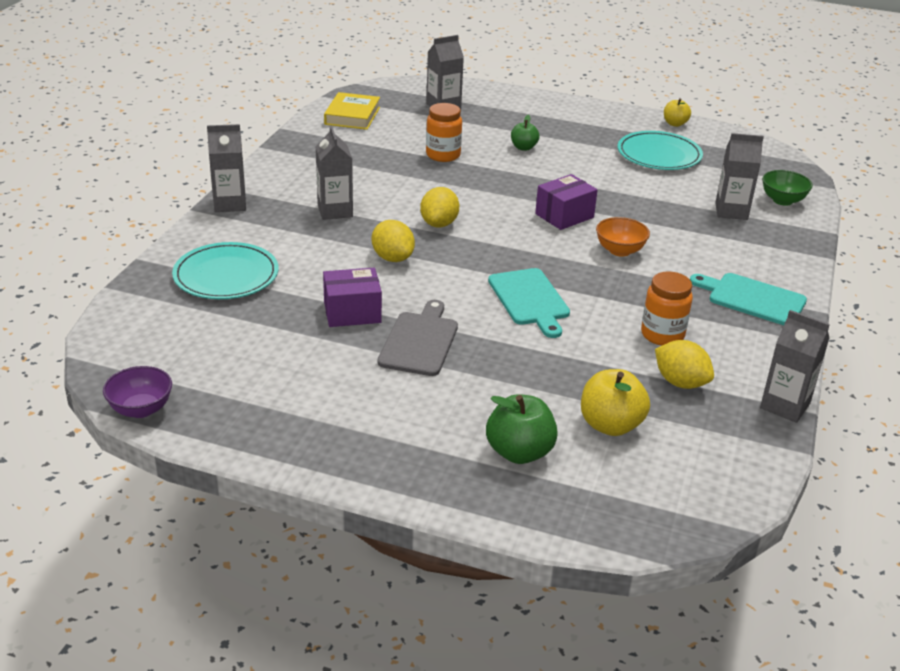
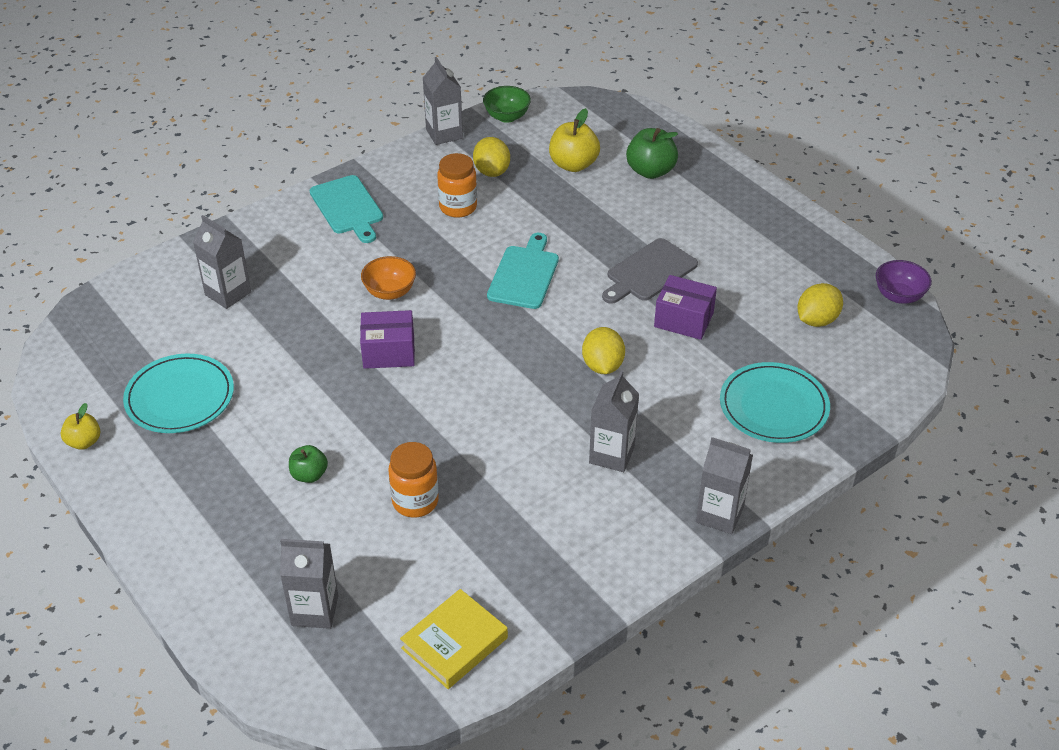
camera: 145 degrees left, 10 degrees up
(439, 224) = (520, 392): yellow lemon -> yellow lemon (817, 320)
(782, 200) = (161, 286): green bowl -> green bowl (507, 117)

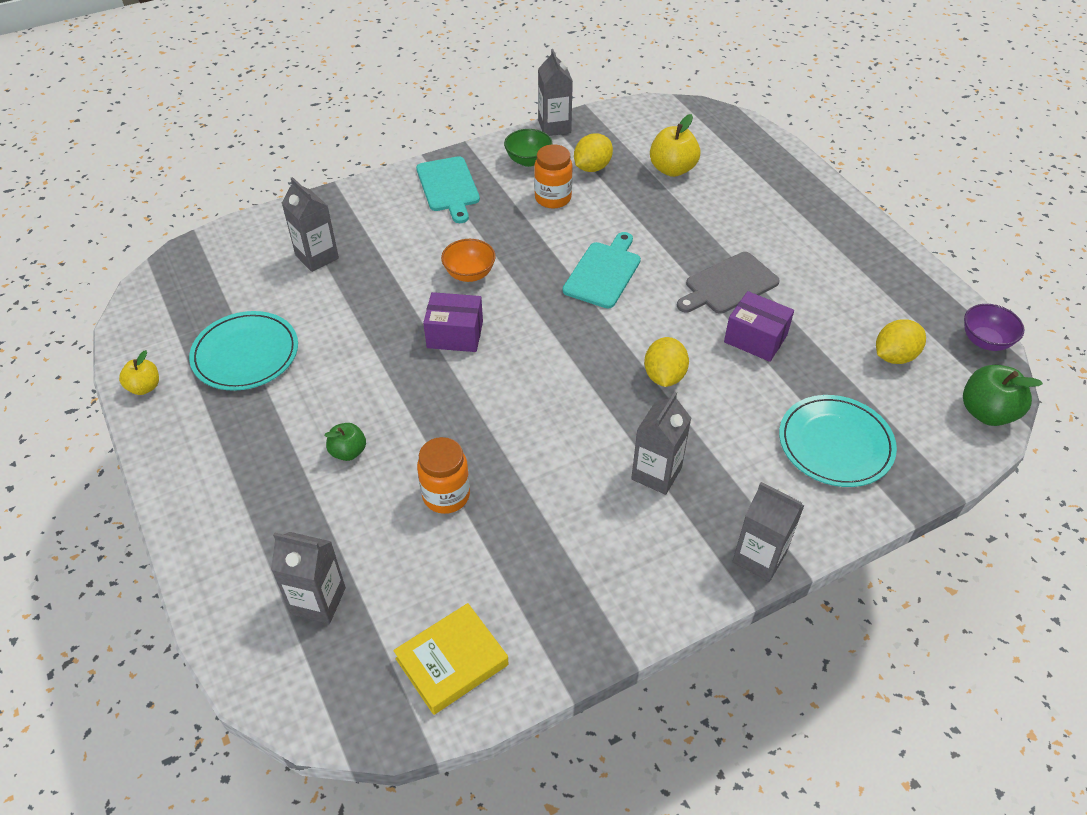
camera: 10 degrees right, 5 degrees up
(492, 172) = (592, 167): yellow lemon -> yellow lemon turned 45 degrees clockwise
(507, 117) = (617, 117): green bowl -> green bowl (528, 160)
(650, 171) = (747, 184): green apple -> green apple (987, 412)

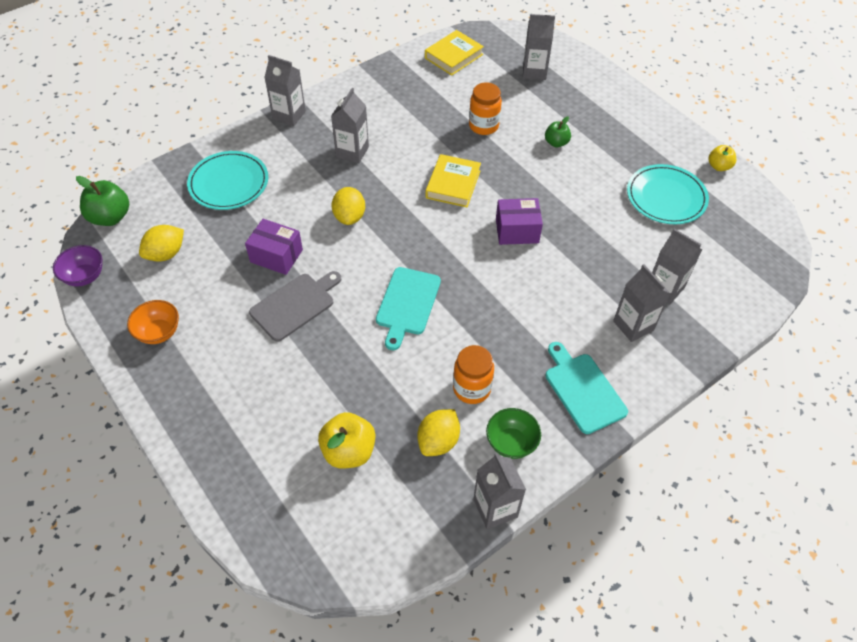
camera: 170 degrees right, 5 degrees up
(371, 229) = (633, 325): none -> grey carton
(469, 274) = (525, 287): orange bowl -> orange bowl (158, 332)
(518, 405) = (453, 184): none -> yellow book

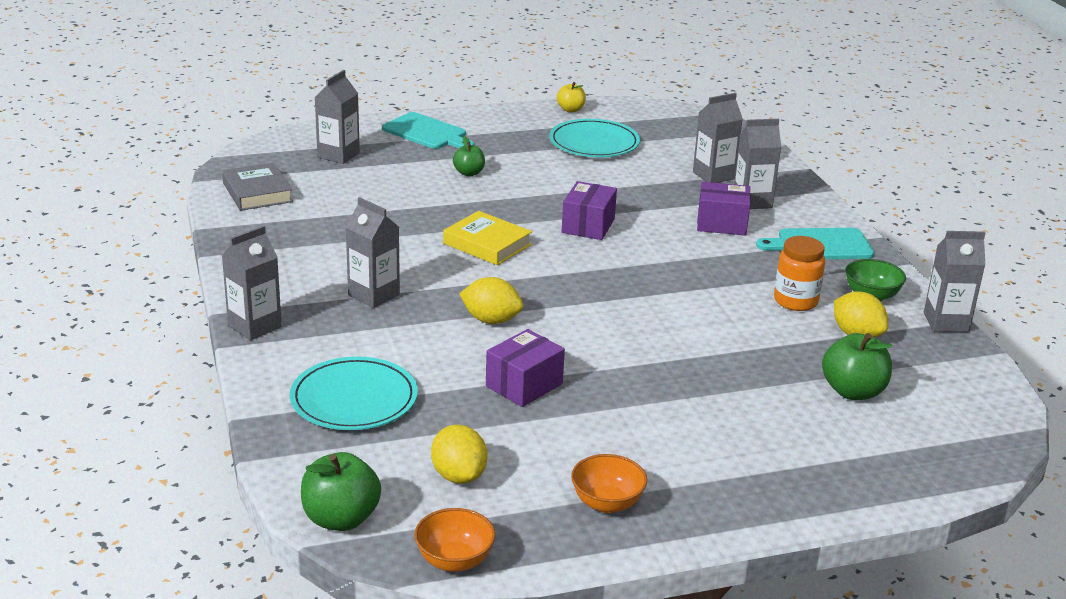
camera: 70 degrees left, 25 degrees down
(84, 276) = (454, 561): purple bowl -> orange bowl
(295, 305) = (618, 386): grey cutting board -> none
(349, 451) = (853, 391): yellow apple -> green apple
(407, 304) = (658, 312): turquoise cutting board -> turquoise cutting board (427, 132)
(453, 56) = (257, 192): yellow book -> grey book
(483, 126) = (404, 204): orange jar -> none
(577, 312) = (721, 224): none -> purple box

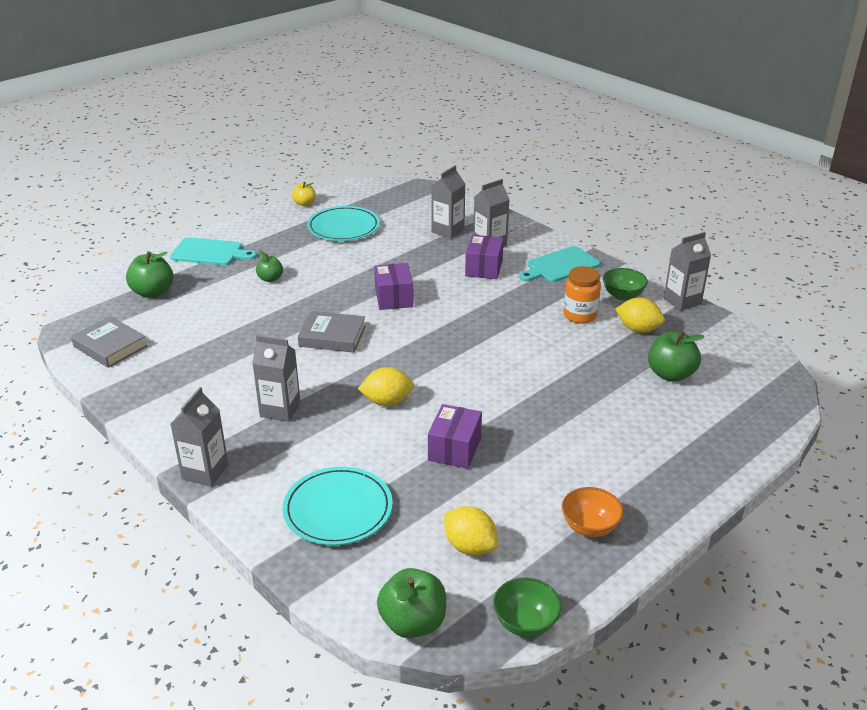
camera: 25 degrees left, 5 degrees up
(338, 155) = (153, 292): grey carton -> green apple
(454, 561) = (525, 623): orange bowl -> green bowl
(487, 244) = (332, 336): yellow book -> grey book
(721, 224) = (484, 268): purple box -> purple box turned 60 degrees counterclockwise

